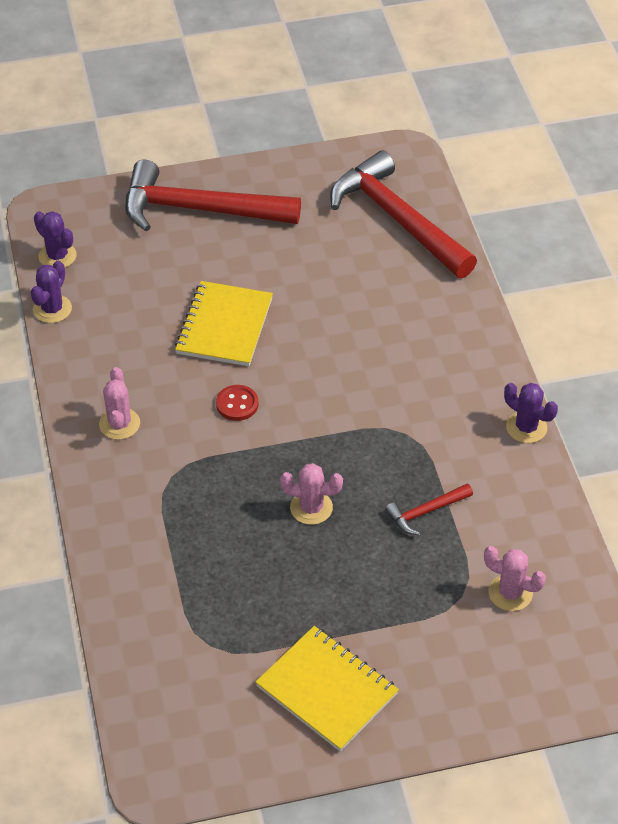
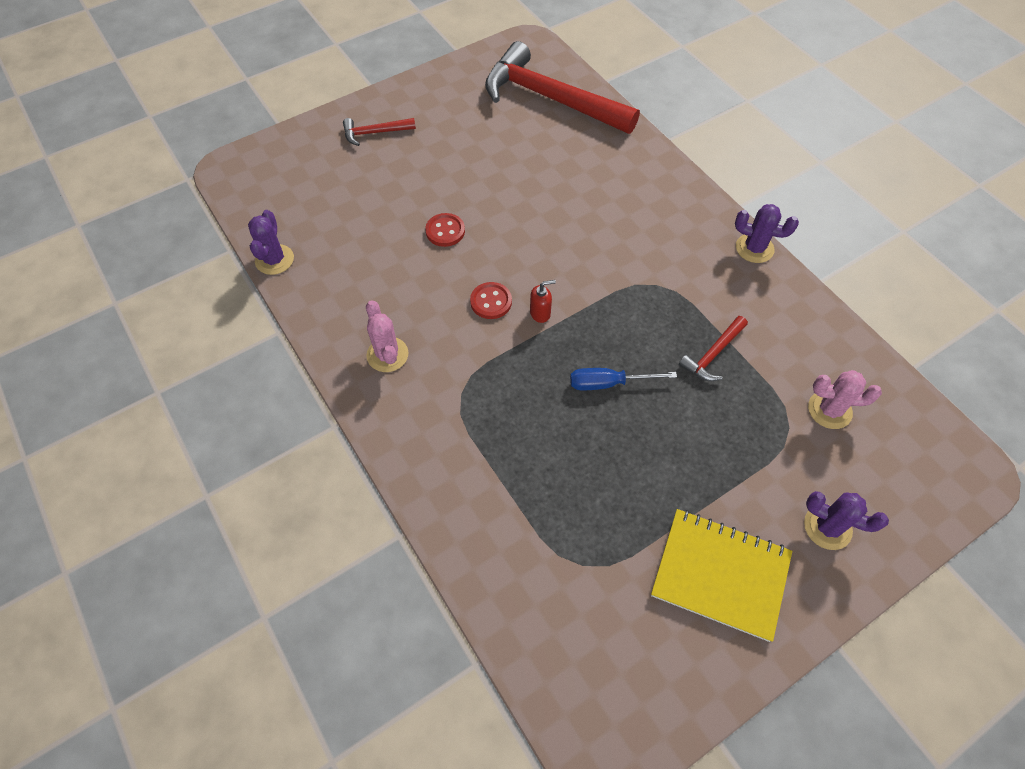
camera: 20 degrees left, 10 degrees up
(57, 256) = (259, 208): purple cactus -> purple cactus (827, 527)
(200, 209) = (375, 133): red hammer -> red hammer, size x0.43
(224, 326) = (445, 231): yellow notebook -> red button
(279, 428) = (540, 313): none -> red soap dispenser
(311, 508) = (608, 383): pink cactus -> blue screwdriver

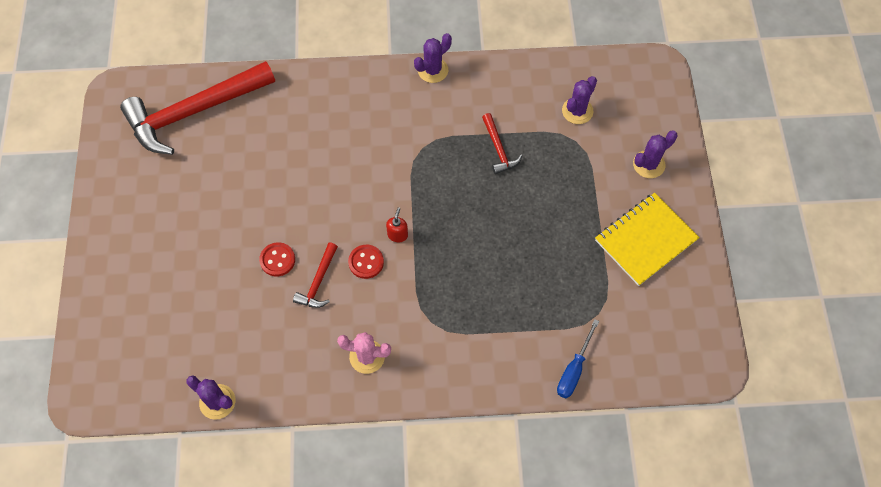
camera: 60 degrees left, 5 degrees up
(375, 133) = (131, 261): red hammer -> red hammer (318, 281)
(608, 383) = (481, 224): blue screwdriver -> blue screwdriver (574, 370)
(829, 410) = (577, 111): pink cactus -> purple cactus

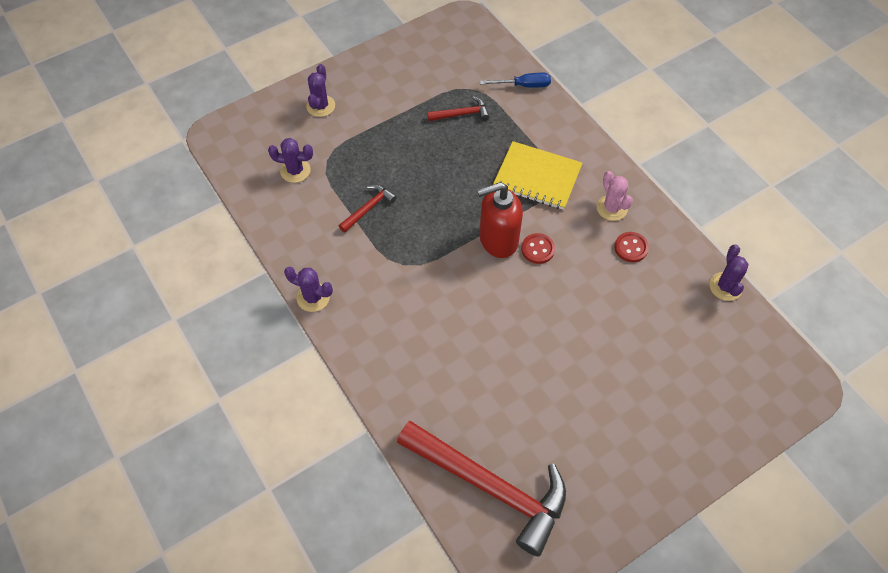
camera: 120 degrees left, 5 degrees down
(277, 260) = (584, 315): red button -> red button (631, 248)
(318, 281) = (579, 273): red hammer -> red hammer (461, 114)
(397, 235) = (498, 240): red soap dispenser -> red soap dispenser, size x2.39
(645, 240) = (391, 84): yellow notebook -> yellow notebook (537, 177)
(649, 164) = (320, 106): purple cactus -> purple cactus turned 75 degrees clockwise

